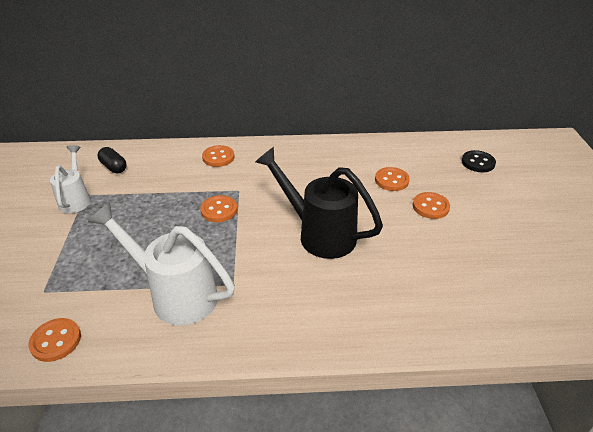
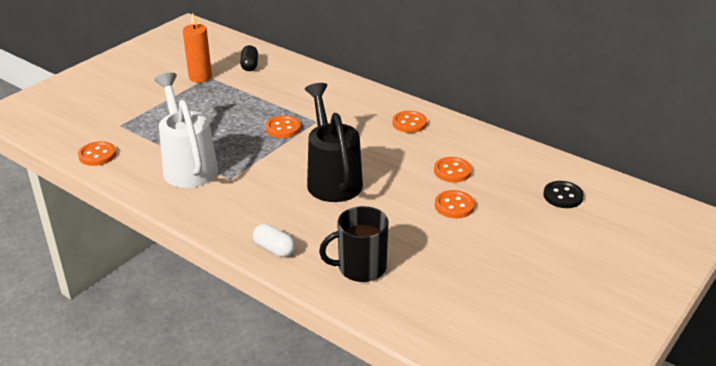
camera: 40 degrees right, 5 degrees down
(76, 199) = (200, 77): white watering can -> orange candle
(218, 157) = (333, 90): orange button -> orange button (409, 123)
(363, 329) = (274, 249): none -> white capsule
(446, 300) = (360, 268): none -> black mug

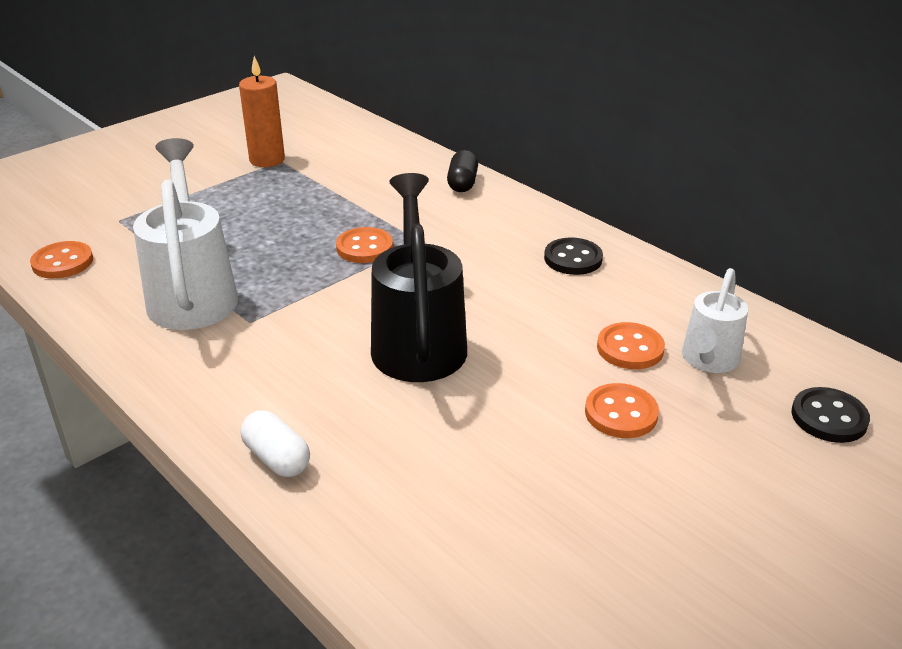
camera: 10 degrees right, 0 degrees up
(249, 65) = (346, 149): black capsule -> black capsule (462, 183)
(360, 268) = (419, 516): black mug -> none
(409, 123) = (573, 259): orange button -> black button
(496, 174) = (707, 361): none -> white watering can

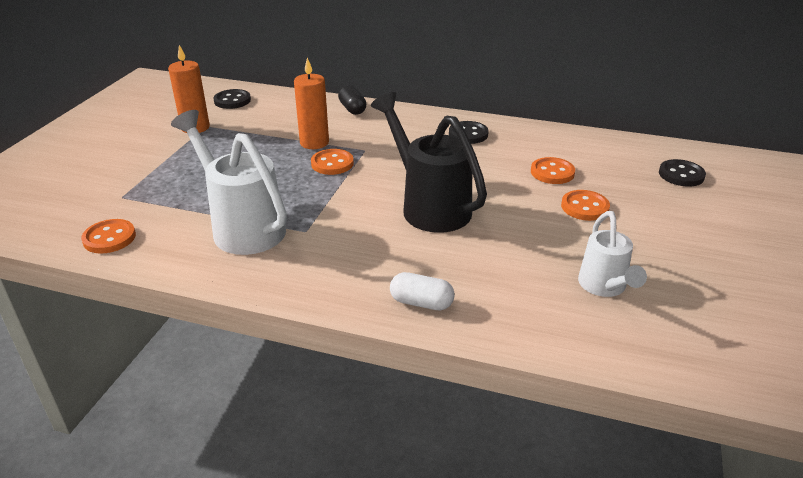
camera: 30 degrees left, 0 degrees up
(338, 137) = (232, 100): none -> black button
(372, 215) = (314, 143): none -> orange candle
(707, 361) = (597, 166): white watering can -> white watering can (604, 287)

